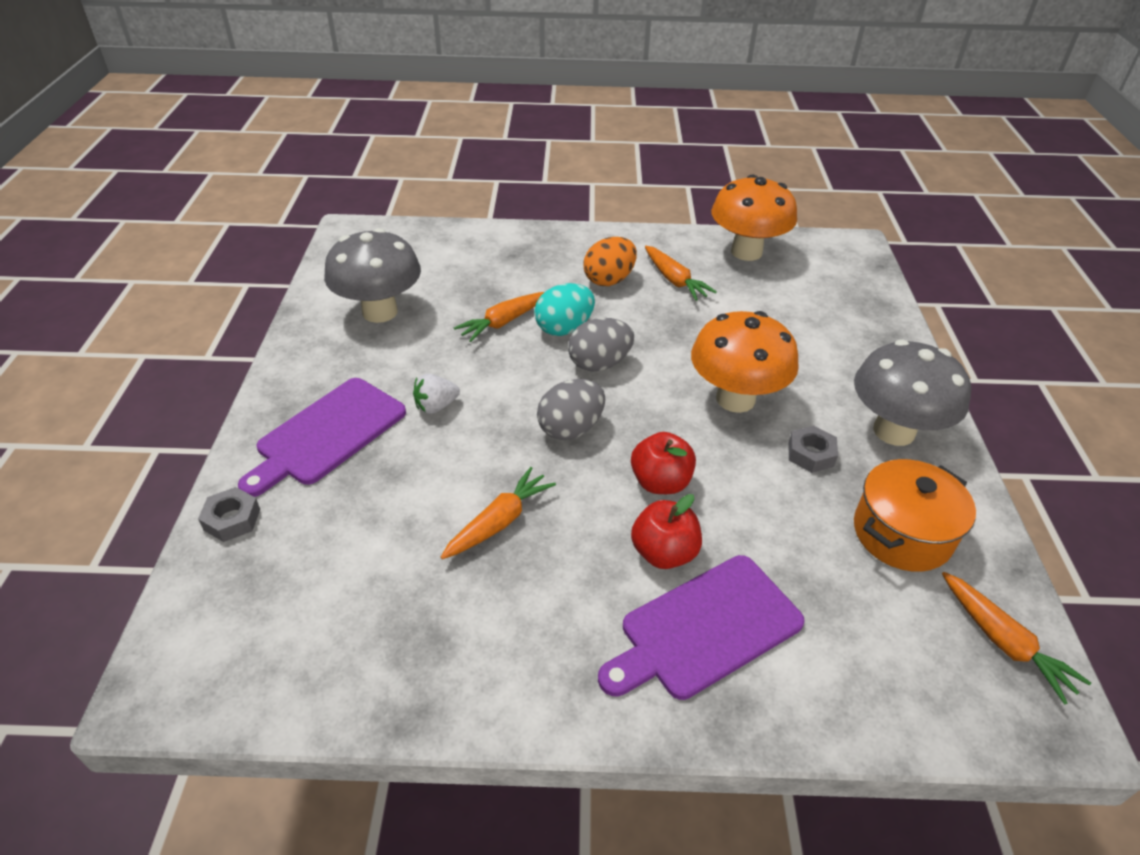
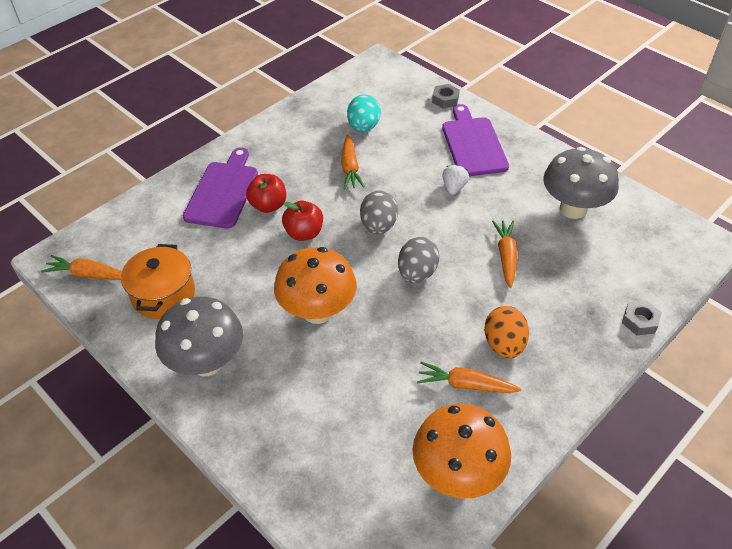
camera: 135 degrees right, 5 degrees up
(564, 328) = (469, 281): turquoise egg -> turquoise egg (363, 127)
(810, 454) = (244, 307): grey nut -> grey nut (640, 321)

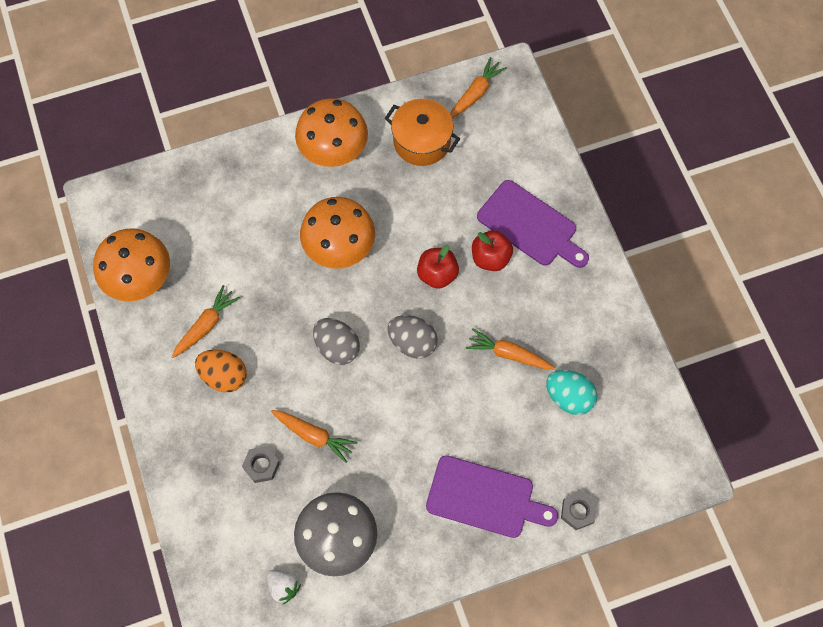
camera: 115 degrees right, 20 degrees up
(206, 363) = (334, 152): grey mushroom -> orange mushroom
(454, 188) = (428, 439): white strawberry -> white strawberry (283, 587)
(640, 321) = (180, 505): grey nut -> grey nut (261, 465)

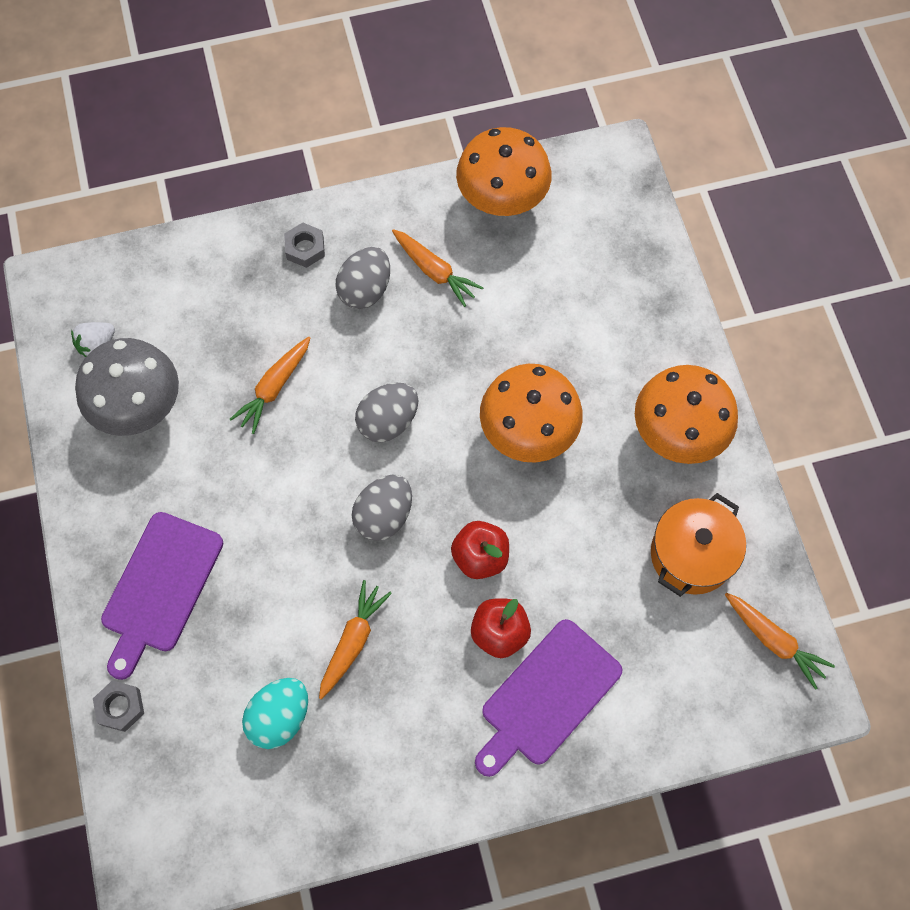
camera: 95 degrees right, 0 degrees up
(224, 376) = (365, 290): orange egg -> grey egg
(261, 465) = (246, 327): grey nut -> grey nut (305, 248)

